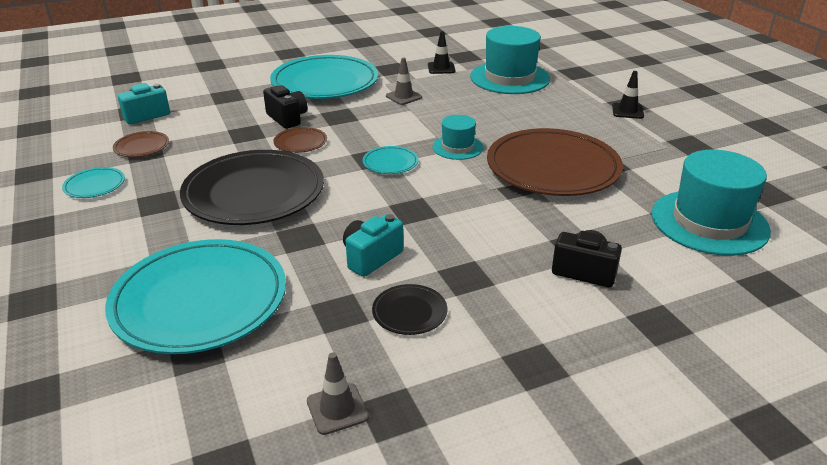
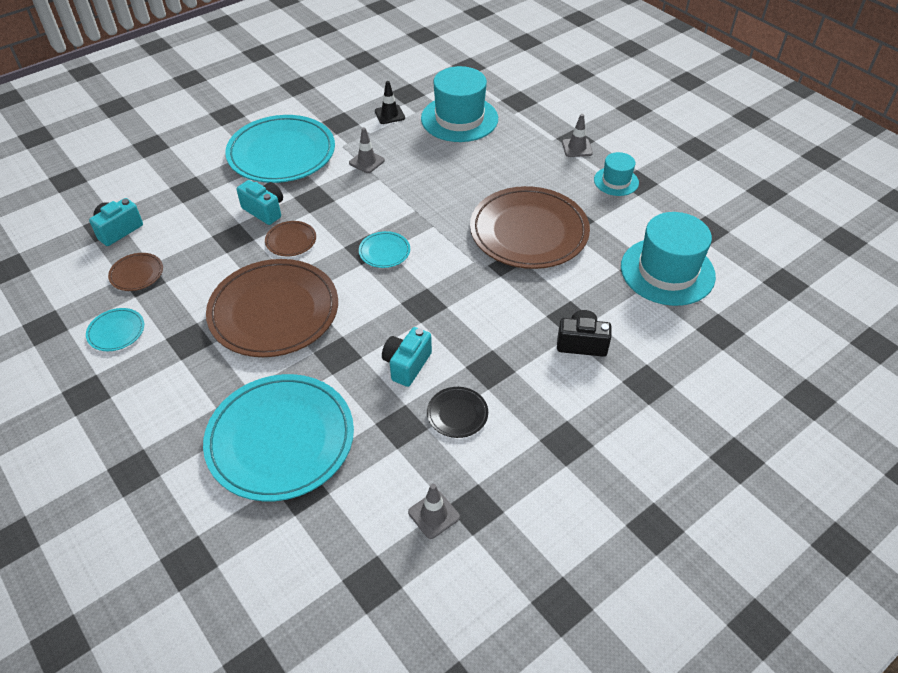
camera: 15 degrees left, 15 degrees up
(254, 193) = (274, 311): black plate -> brown plate
(287, 118) = (264, 210): black camera -> turquoise camera
(457, 147) = (438, 221): turquoise hat -> turquoise hat (616, 181)
(627, 111) = (577, 148): black traffic cone -> grey traffic cone

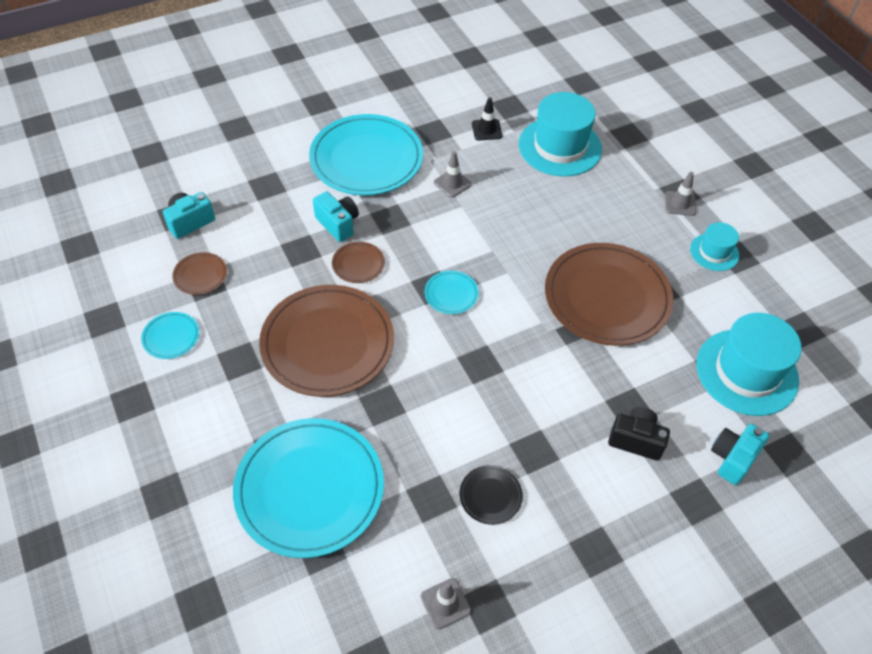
camera: 10 degrees right, 5 degrees up
(407, 365) = (450, 430): turquoise camera -> turquoise camera (732, 458)

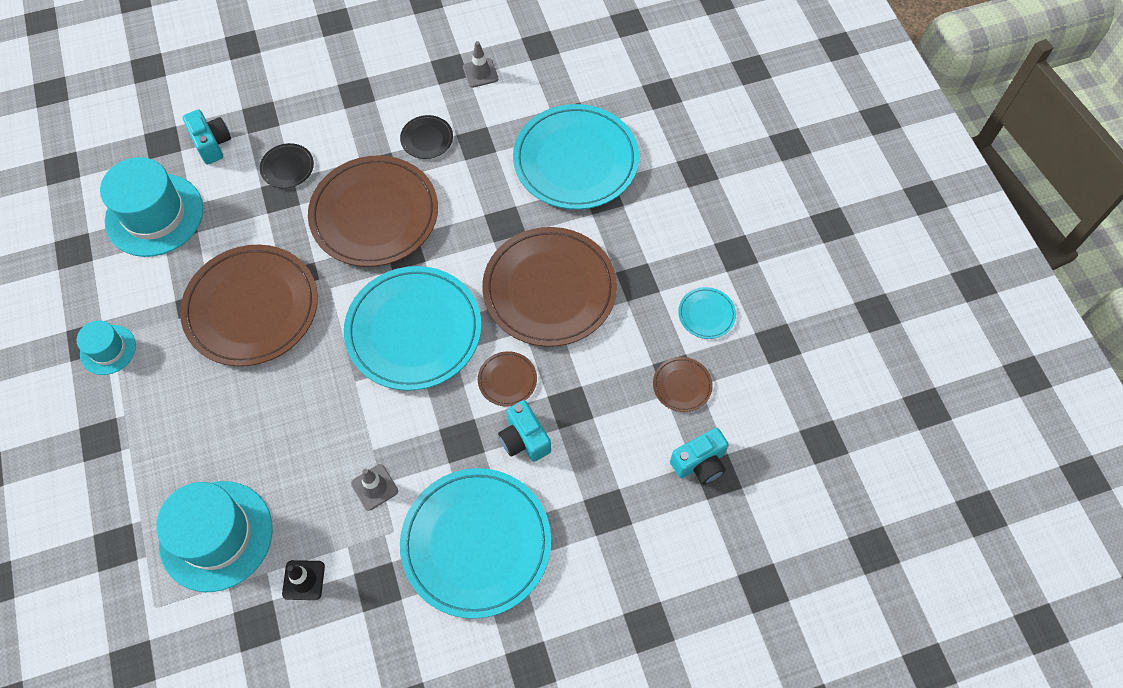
camera: 170 degrees left, 10 degrees up
(451, 294) = (414, 330): turquoise plate -> turquoise plate, size x2.35
(522, 398) = (374, 214): none -> brown plate
(636, 440) = (287, 167): black camera -> black plate
(680, 203) = (109, 422): grey traffic cone -> none
(732, 458) = (212, 144): turquoise camera -> turquoise camera turned 75 degrees counterclockwise

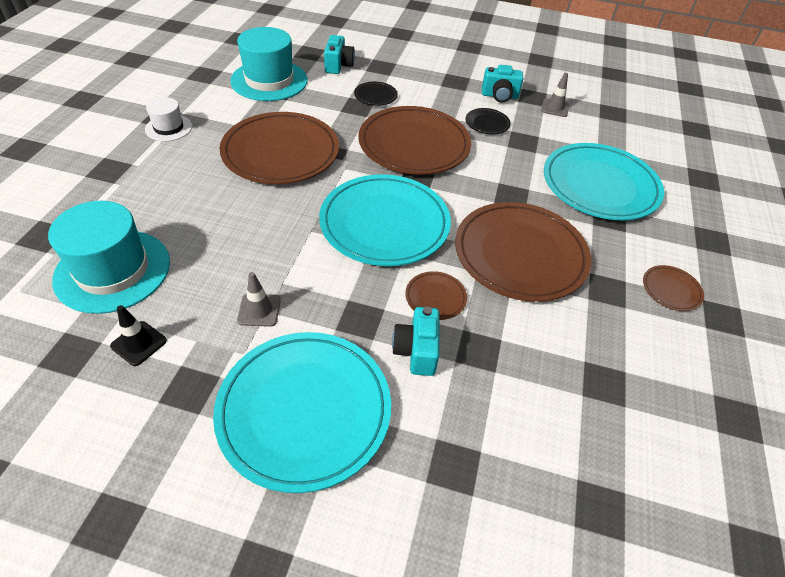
camera: 30 degrees right, 15 degrees down
(108, 350) = (168, 128): turquoise hat -> white hat
(682, 385) = (606, 396): brown plate -> brown plate (671, 290)
(699, 463) = (586, 482): turquoise camera -> turquoise camera (499, 96)
(706, 314) = (666, 350): turquoise plate -> none

